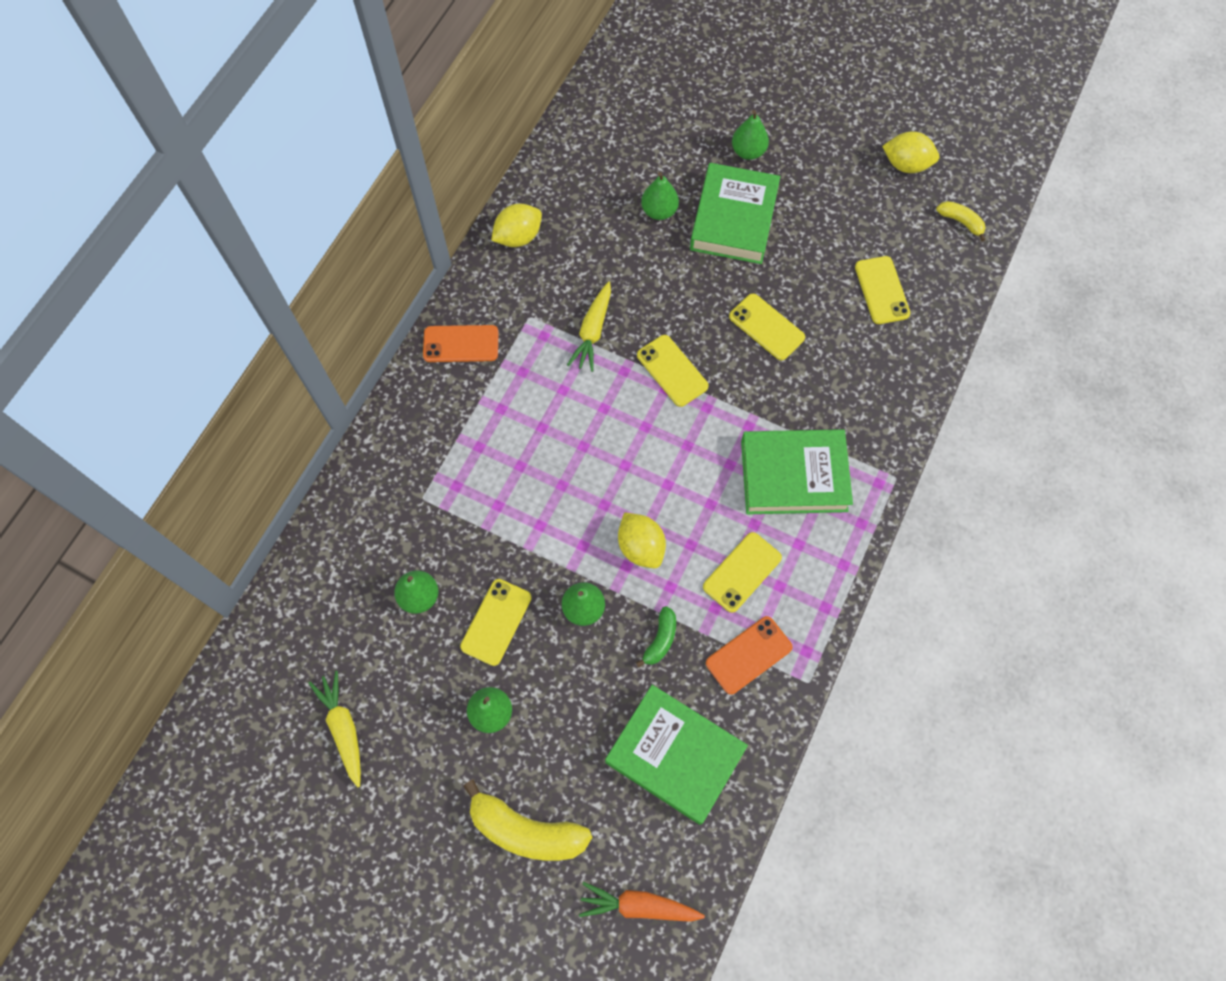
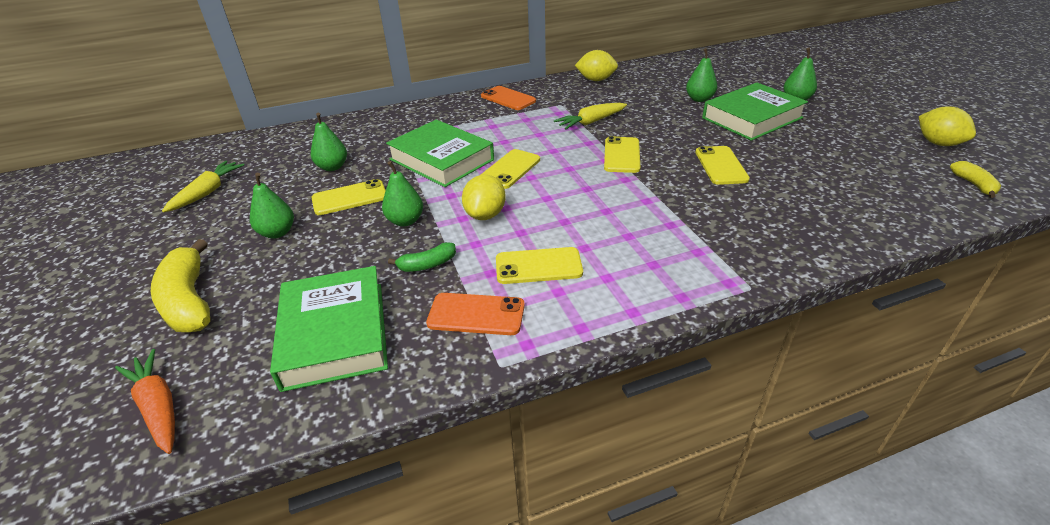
camera: 45 degrees right, 30 degrees down
(793, 475) = (651, 240): green book -> green book (441, 159)
(881, 290) = (850, 187): yellow phone -> yellow phone (510, 169)

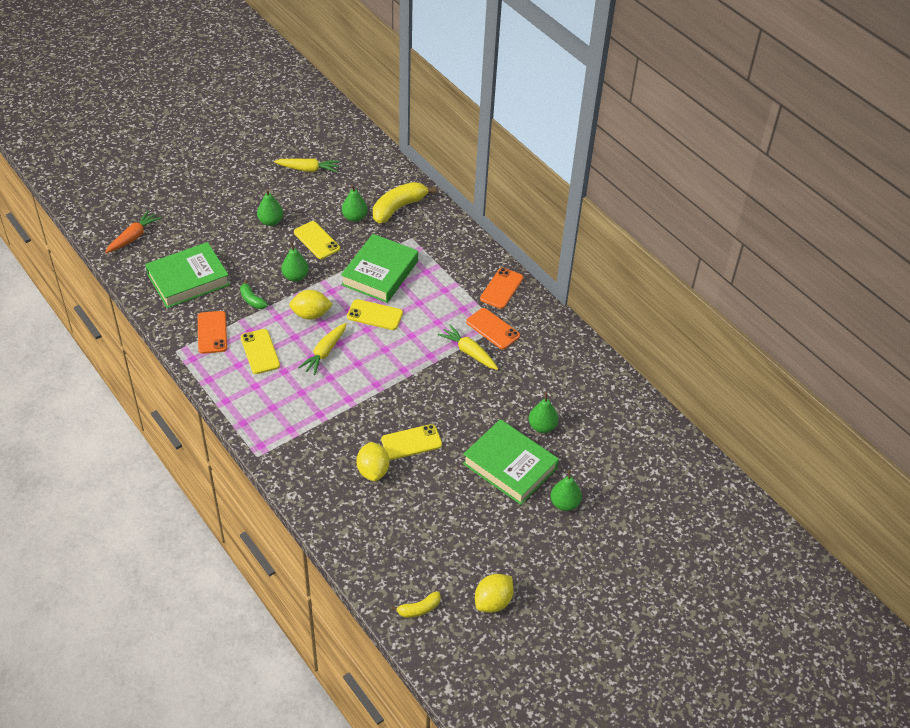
camera: 70 degrees right, 10 degrees up
(189, 301) = (203, 213): yellow banana -> yellow banana (398, 208)
(560, 210) = (325, 352): none -> yellow carrot
(562, 108) = (493, 329): none -> orange phone
(596, 80) = (565, 344): yellow lemon -> yellow lemon (373, 471)
(622, 155) = (413, 378): yellow phone -> none

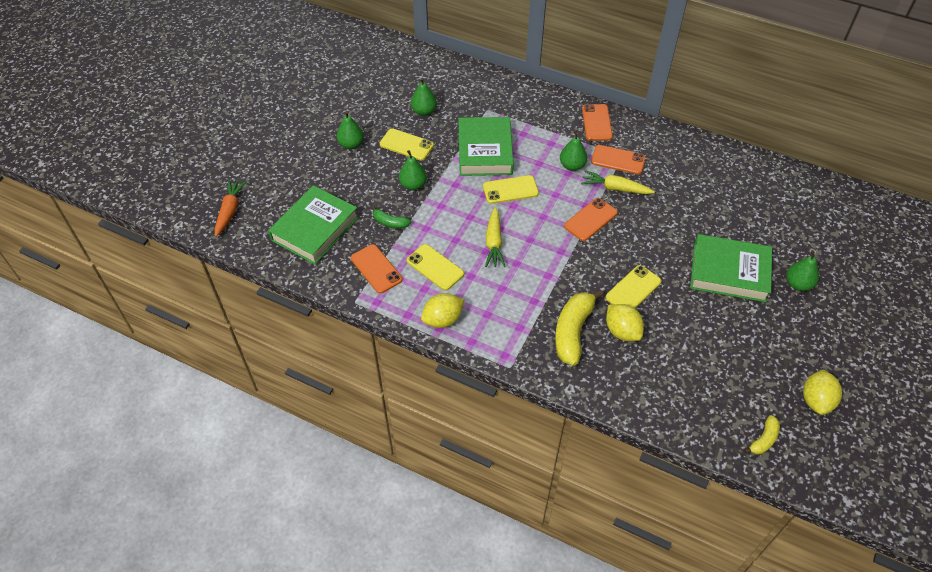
camera: 25 degrees left, 5 degrees up
(308, 169) = (349, 85): yellow carrot -> none
(311, 314) = (454, 213): yellow lemon -> yellow lemon (442, 319)
(398, 208) = (455, 88): yellow banana -> yellow banana (573, 331)
(424, 369) = (590, 219): none -> orange phone
(542, 426) = (725, 226): green pear -> green pear (572, 165)

